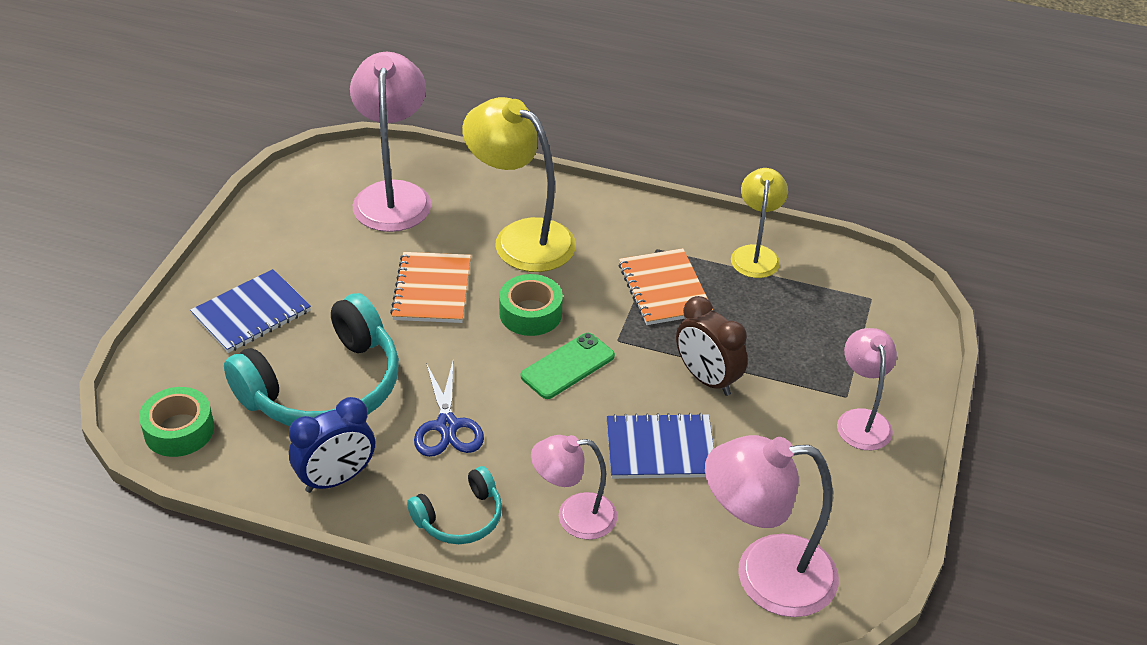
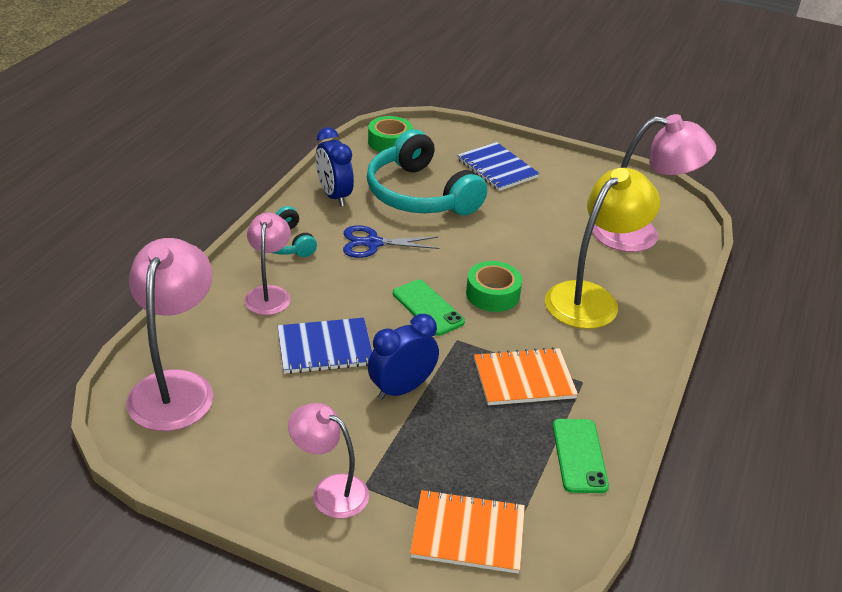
camera: 95 degrees right, 5 degrees down
(432, 290) = (522, 246): orange notebook -> orange notebook (468, 533)
(660, 449) = (325, 348): blue notebook -> blue notebook turned 75 degrees clockwise
(707, 379) = (401, 389): brown clock -> blue clock
(755, 254) = (579, 455): yellow lamp -> green phone
(861, 420) = (330, 490): pink lamp -> pink lamp turned 150 degrees counterclockwise

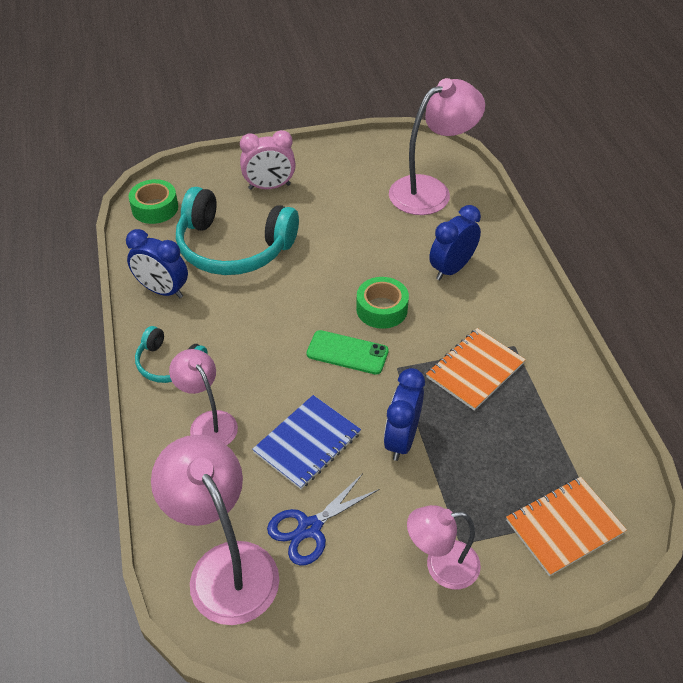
camera: 35 degrees left, 10 degrees up
(373, 243) = (243, 318): blue scissors -> blue scissors (310, 528)
(497, 168) = (269, 187): blue notebook -> pink clock
(579, 455) = (569, 409): green phone -> none
(591, 298) = (451, 269): yellow lamp -> blue clock

